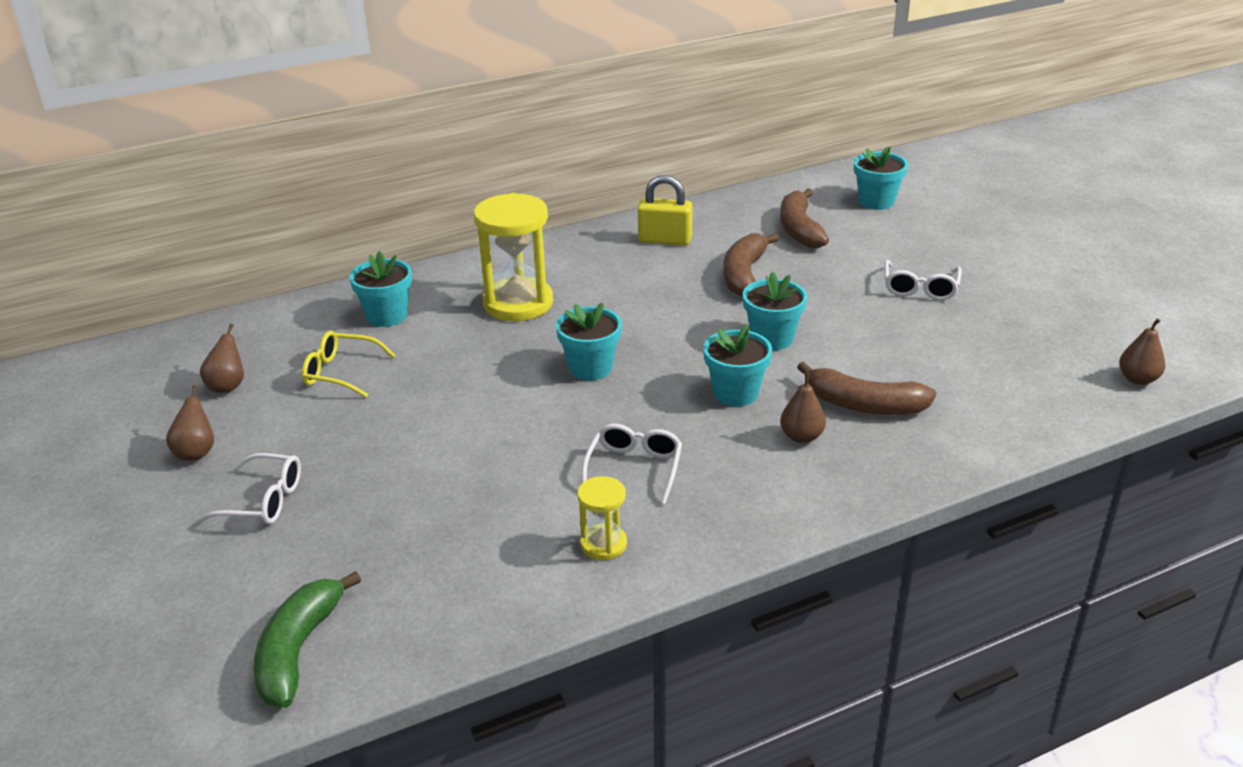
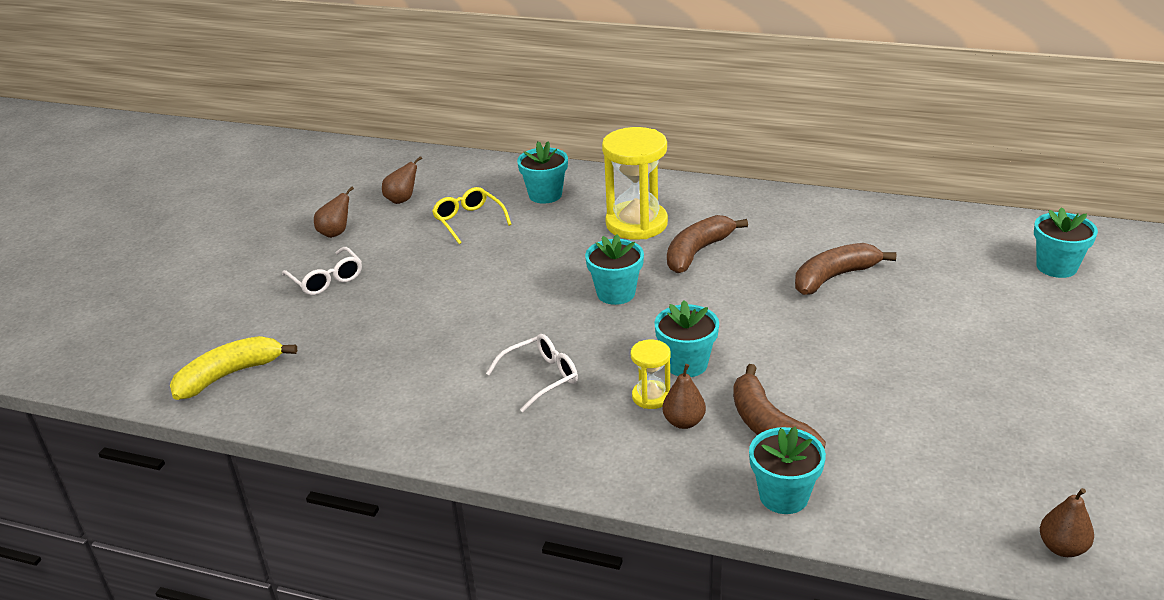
camera: 45 degrees right, 0 degrees up
(298, 650) = (229, 375): green banana -> yellow banana
(603, 544) = (451, 415): yellow hourglass -> yellow hourglass (651, 396)
(665, 240) = (812, 222): yellow padlock -> none
(772, 338) = (777, 338): turquoise flower pot -> turquoise flower pot (783, 496)
(799, 229) = (941, 261): brown banana -> brown banana (697, 252)
(920, 288) = (973, 360): white glasses -> none

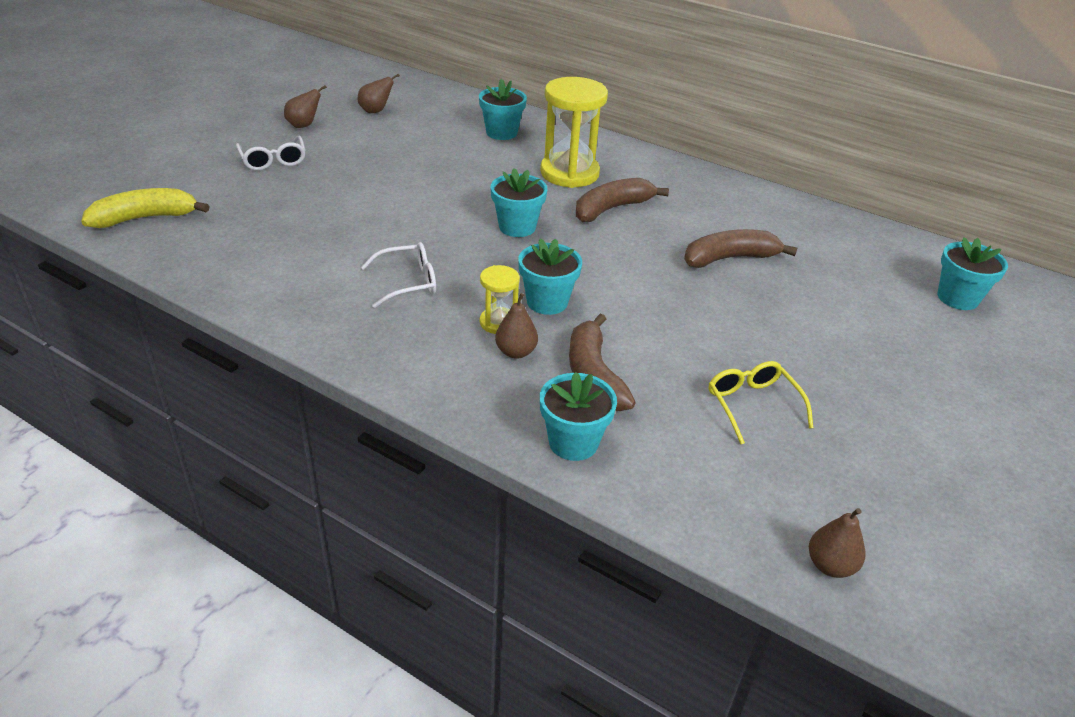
camera: 10 degrees right, 5 degrees up
(468, 221) = (422, 139): yellow glasses -> yellow glasses (752, 405)

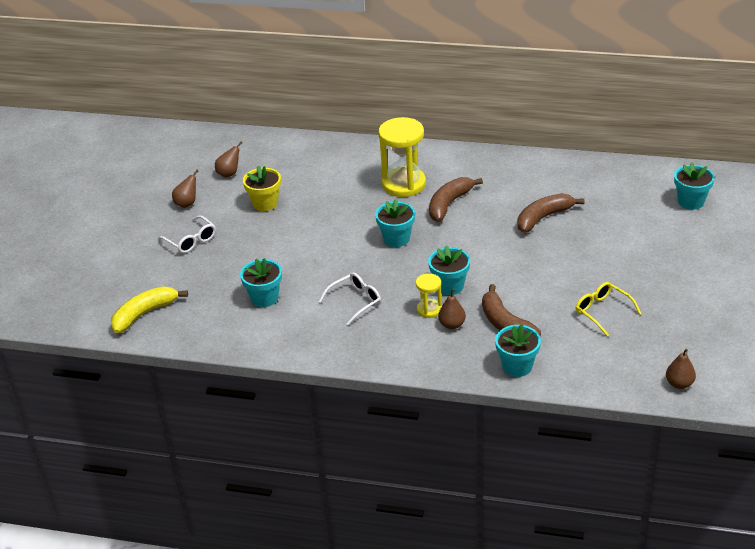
camera: 15 degrees left, 0 degrees up
(390, 148) = (265, 203): none -> yellow flower pot
(501, 133) = (334, 164): turquoise flower pot -> turquoise flower pot (264, 298)

